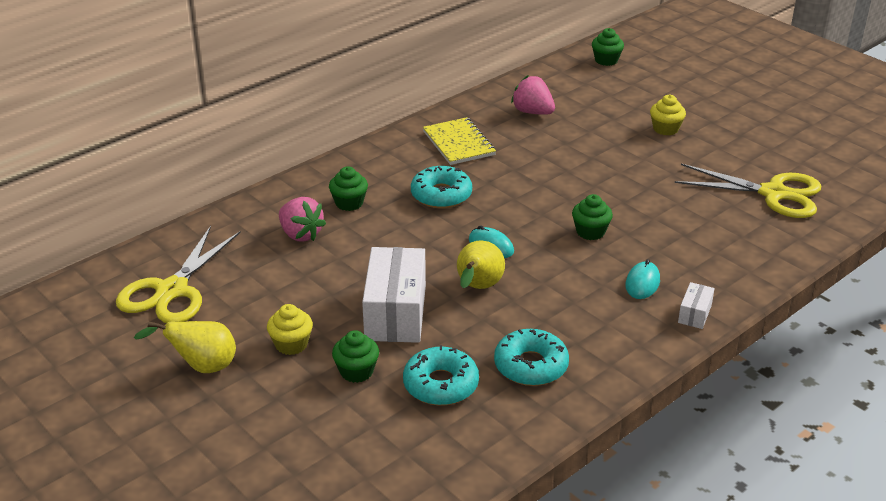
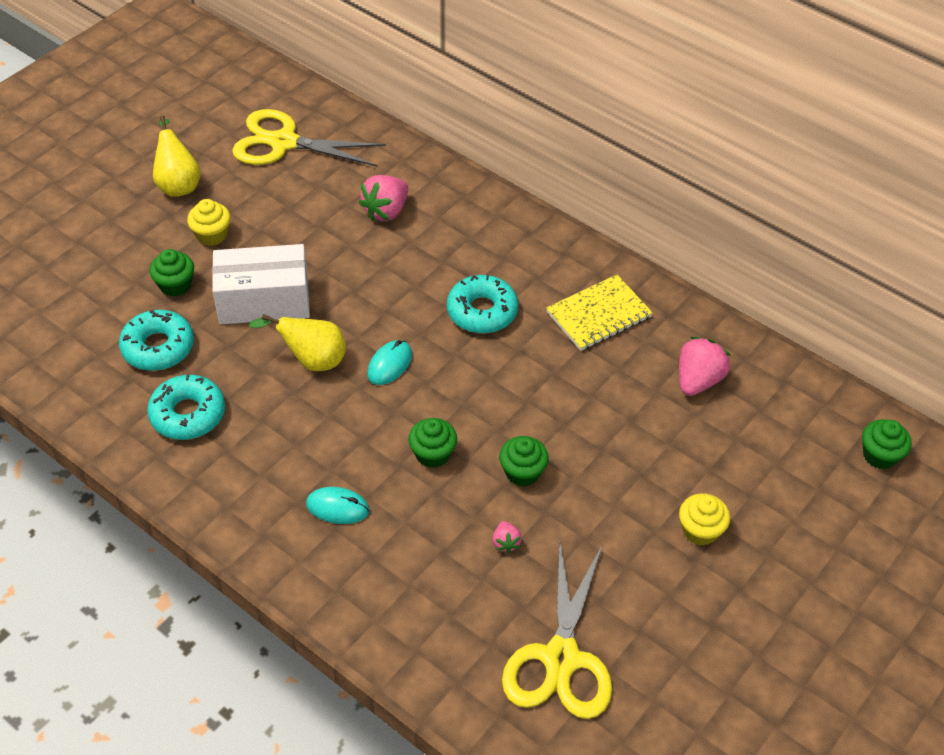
camera: 80 degrees right, 15 degrees up
(349, 203) = (450, 238): green cupcake -> green cupcake (522, 472)
(677, 206) = (506, 543): none -> pink strawberry
(694, 314) = (284, 559): white box -> none

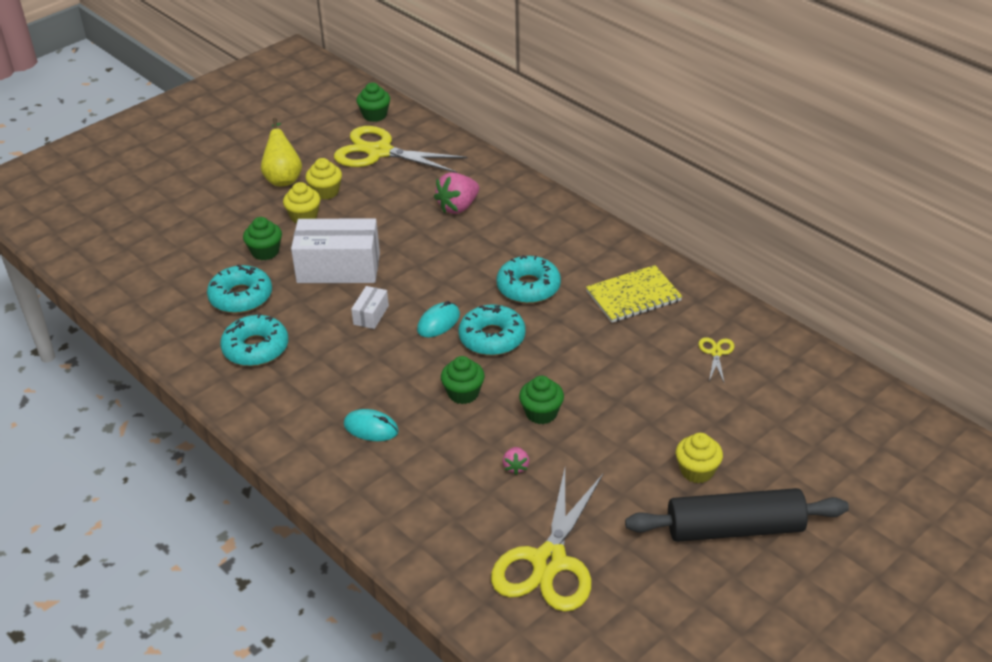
camera: 10 degrees right, 10 degrees down
(231, 200) = (325, 192): none -> yellow cupcake
(312, 360) = (371, 315): yellow pear -> white box
(452, 380) = (492, 338): none -> turquoise donut
(698, 380) = (716, 353): pink strawberry -> yellow scissors
(750, 598) = (735, 528): none -> black rolling pin
(880, 455) = (878, 424): green cupcake -> green cupcake (374, 115)

